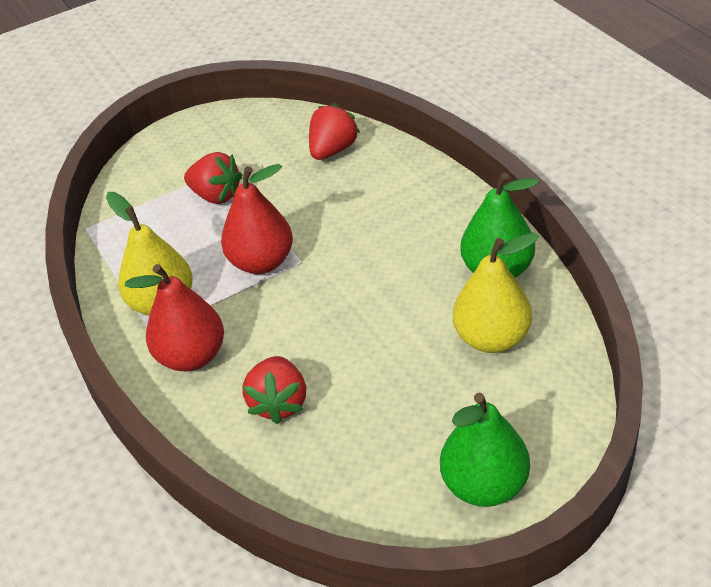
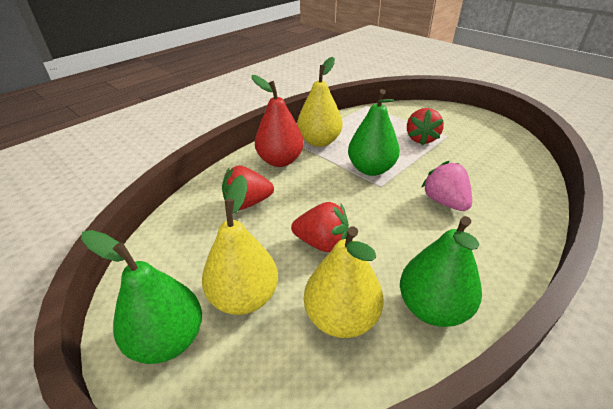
camera: 70 degrees right, 5 degrees down
(262, 262) = (371, 169): red pear -> green pear
(333, 150) = (508, 176): red strawberry -> red strawberry (322, 243)
(355, 215) = (444, 202): none -> pink strawberry
(445, 415) = (244, 297): none -> yellow pear

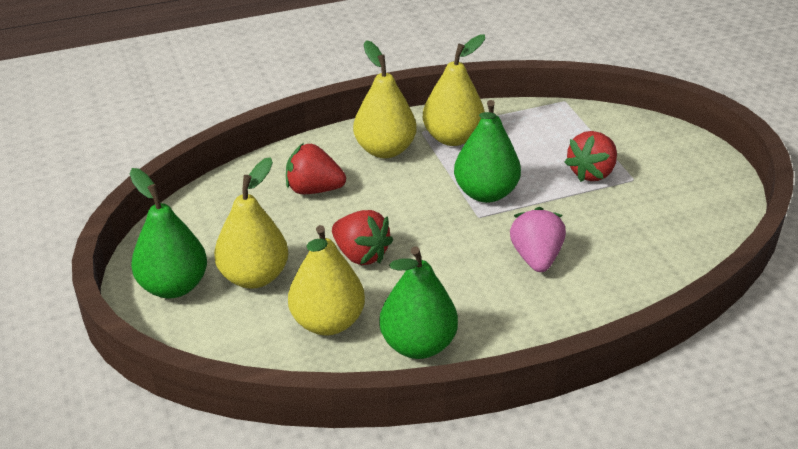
camera: 25 degrees right, 0 degrees up
(280, 160) = (385, 149): red pear -> yellow pear

